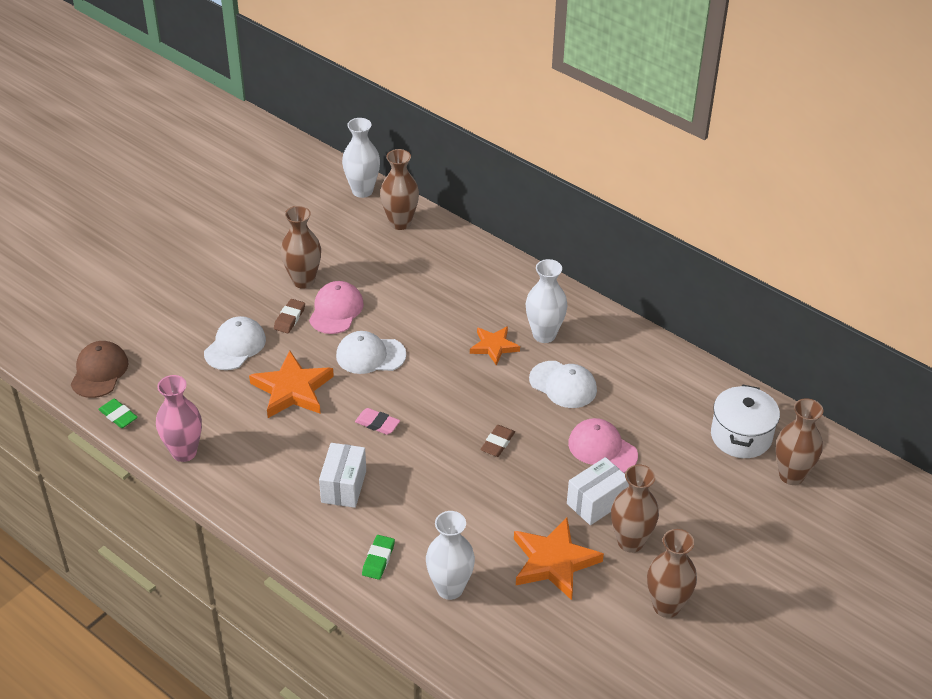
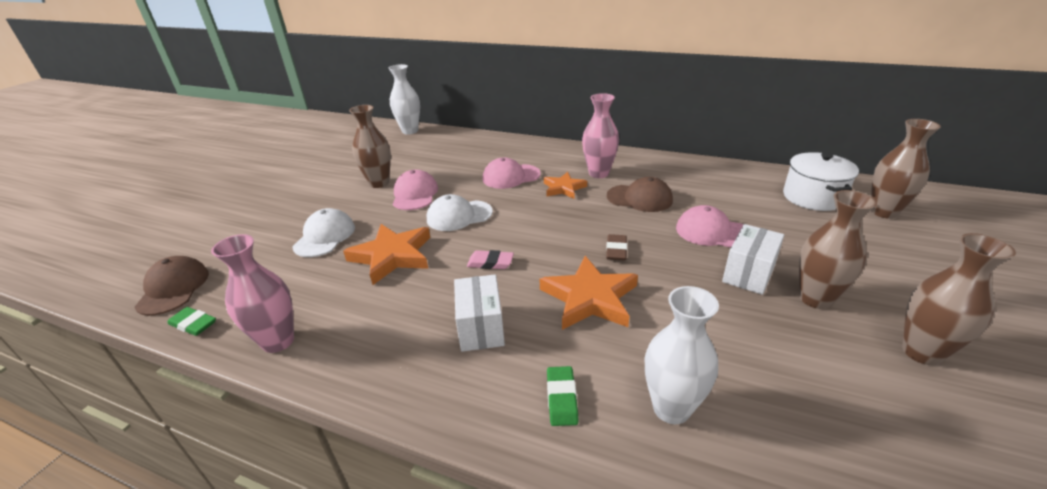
camera: 15 degrees left, 10 degrees down
(289, 318) = (374, 207): brown eraser -> none
(400, 223) = (446, 140): brown vase -> none
(447, 312) = (511, 176): none -> pink cap
(544, 335) = (599, 173): white vase -> pink vase
(554, 561) = (761, 340): orange star -> orange star (590, 298)
(563, 385) = (639, 198): white cap -> brown cap

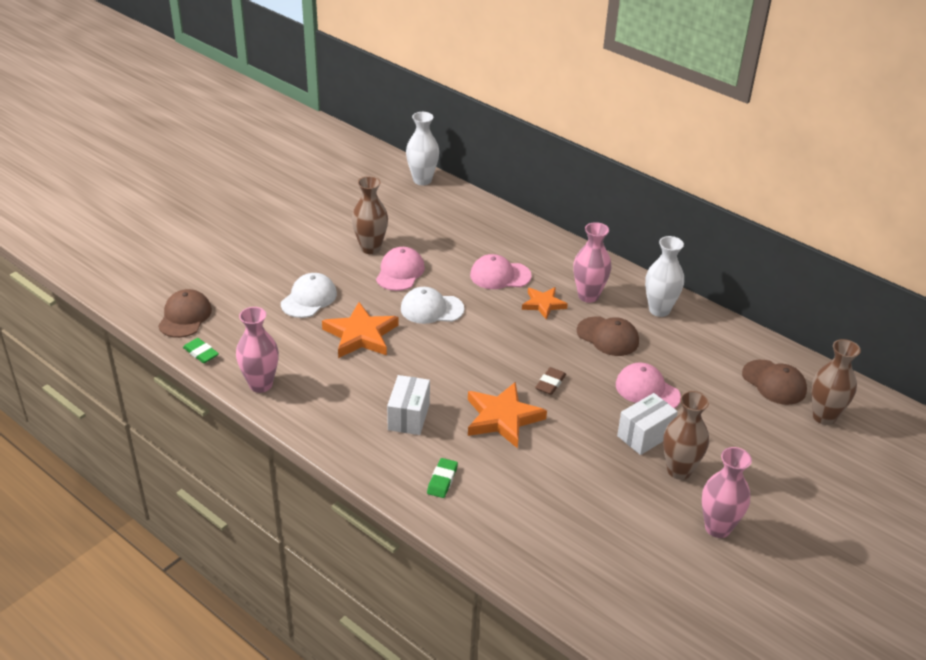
camera: 15 degrees right, 5 degrees up
(490, 263) = (439, 365): pink eraser -> none
(671, 408) = (510, 507): white vase -> white vase (659, 310)
(813, 197) = (774, 382): white pot -> brown cap
(921, 352) = (717, 528): brown vase -> pink vase

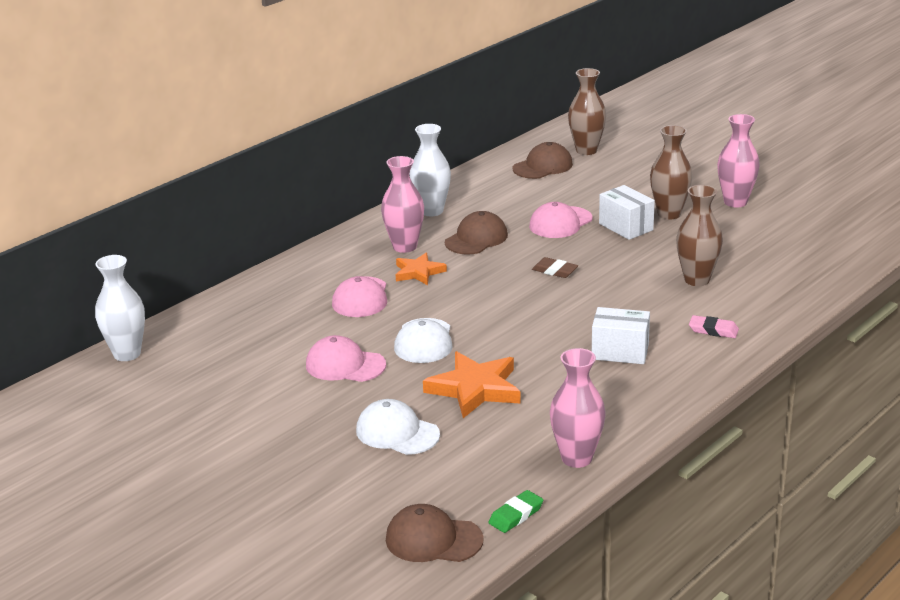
camera: 85 degrees left, 10 degrees down
(370, 248) = (287, 389): brown vase -> brown vase (697, 280)
(442, 480) = (713, 330): green eraser -> pink eraser
(502, 418) = (613, 297): orange star -> none

